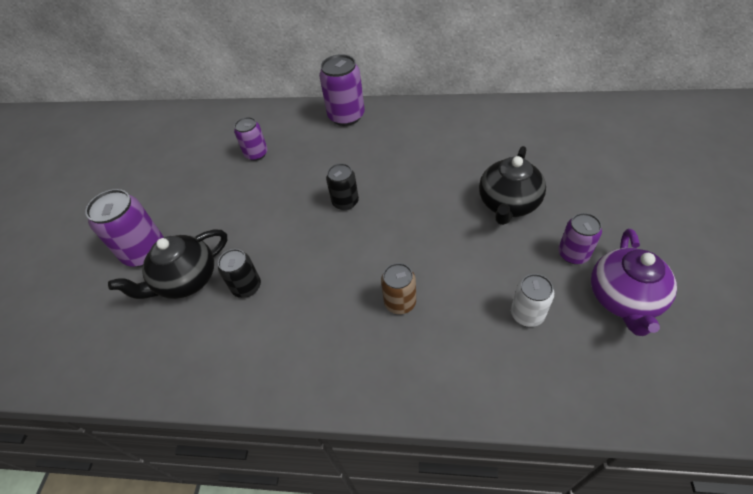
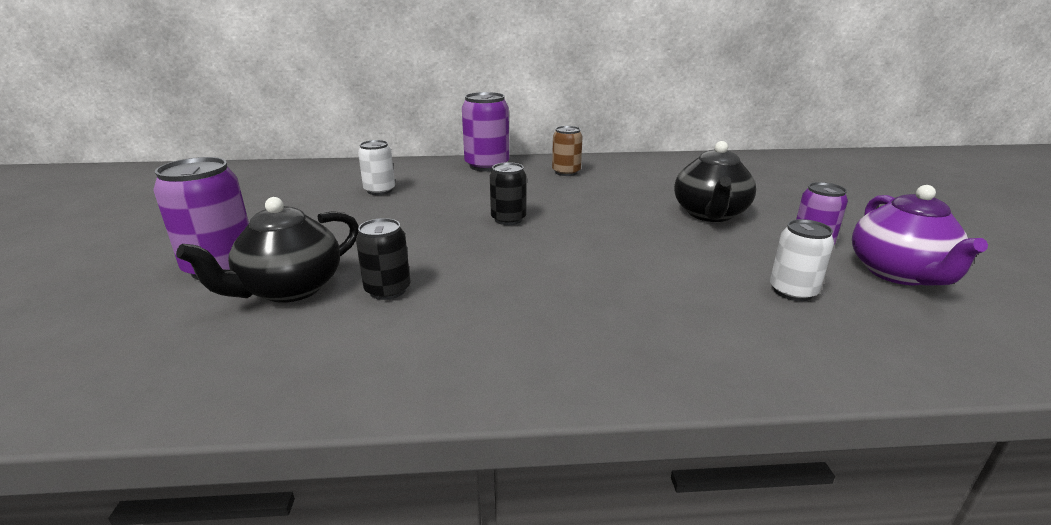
camera: 15 degrees left, 25 degrees down
(256, 154) = (379, 190): purple can -> white can
(400, 302) = (618, 291): brown can -> brown can (566, 172)

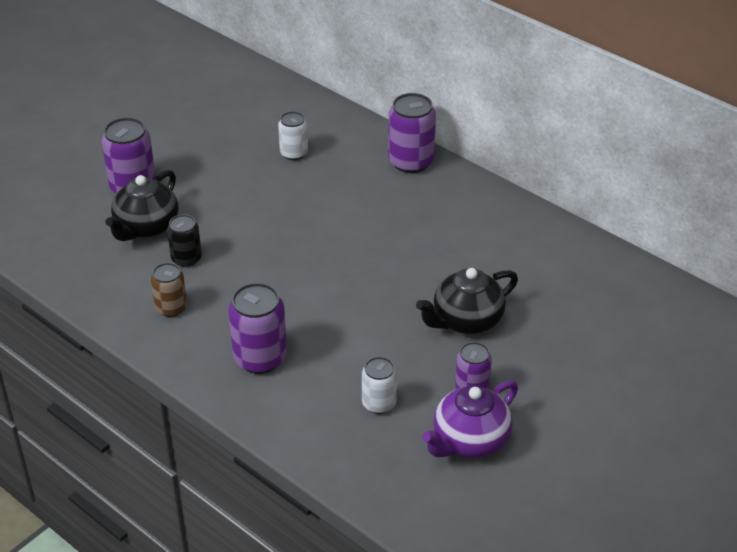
camera: 45 degrees right, 15 degrees up
(290, 289) = (146, 227): black teapot -> black teapot turned 60 degrees counterclockwise
(508, 219) = (328, 238): black can -> none
(566, 172) = (456, 207): brown can -> brown can (171, 308)
(627, 323) = (260, 358): none -> purple can

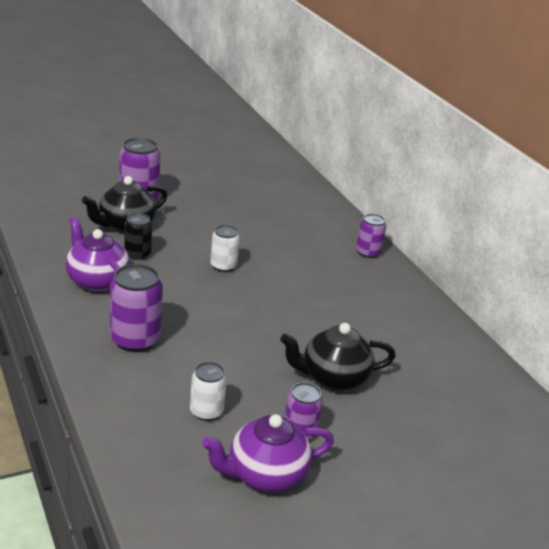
camera: 20 degrees right, 10 degrees down
(171, 308) = (97, 281): brown can -> purple teapot
(294, 153) = (277, 218): white can -> white can (223, 266)
(411, 162) = (367, 252): purple can -> purple can, size x0.62

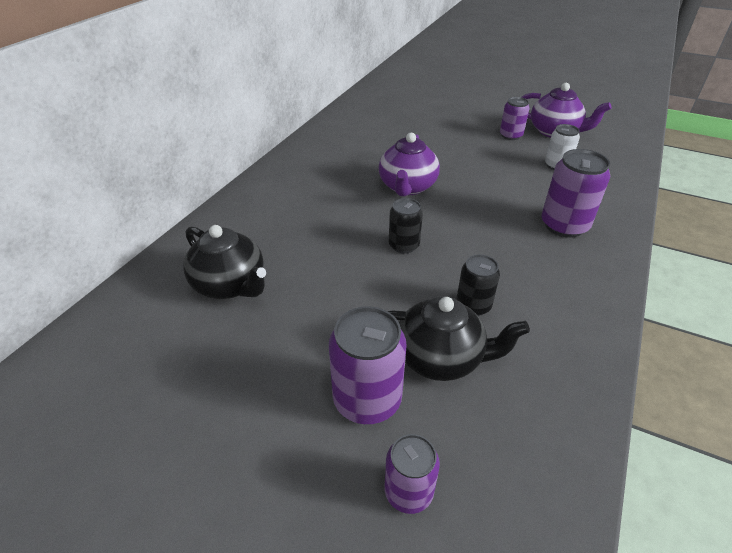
camera: 125 degrees left, 10 degrees up
(97, 281) = (551, 296): purple teapot -> purple teapot (407, 187)
(223, 266) = (404, 245): white can -> black can
(333, 378) = (449, 144): black teapot -> black teapot (230, 285)
(367, 252) = (261, 191): purple can -> purple can (408, 492)

